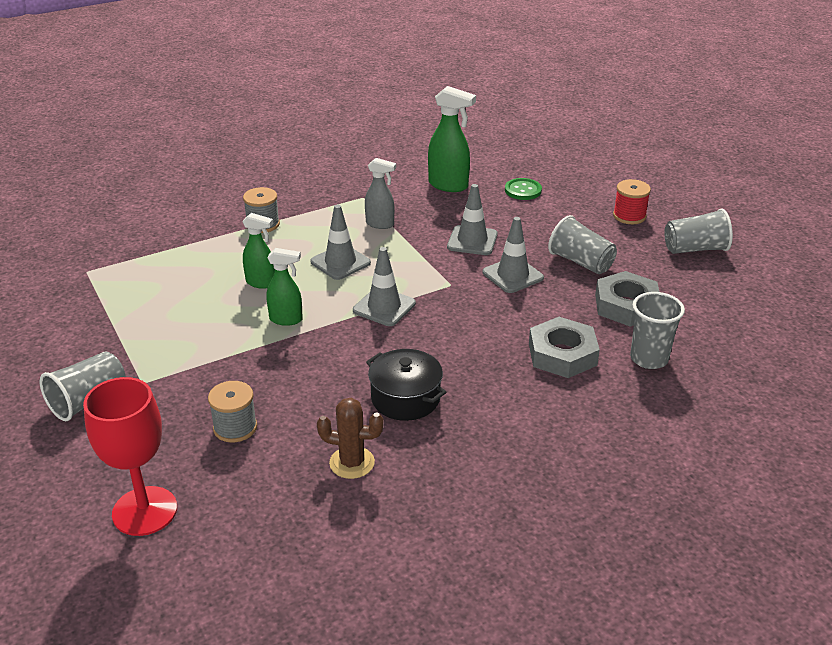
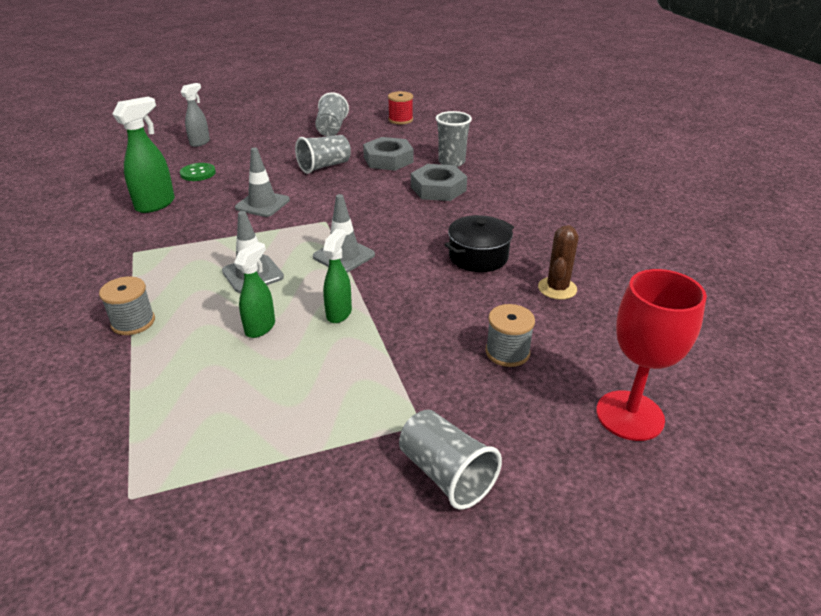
camera: 80 degrees left, 0 degrees up
(380, 224) = (197, 246): grey spray bottle -> grey spray bottle (200, 142)
(512, 275) = (327, 193): grey traffic cone -> none
(629, 216) = (273, 141): red spool -> red spool (400, 120)

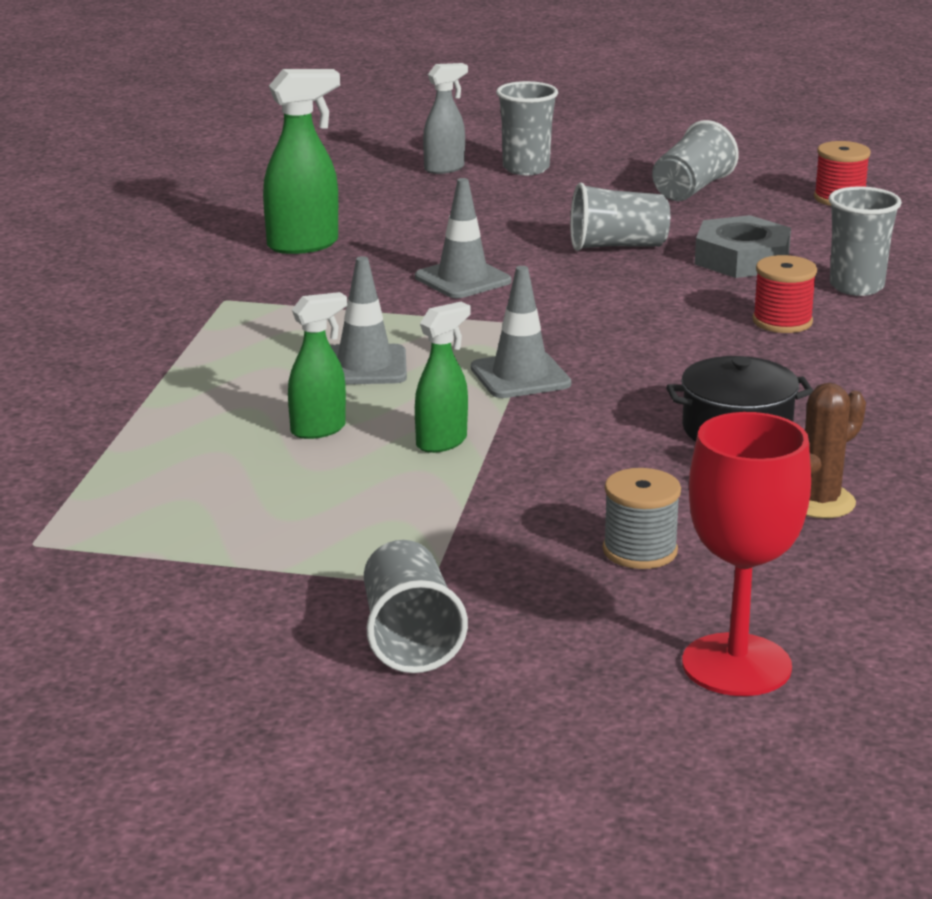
camera: 30 degrees right, 10 degrees down
(133, 322) = (162, 381): grey spool -> none
(198, 173) = (402, 214): green button -> none
(242, 134) = (526, 168): none -> grey cup
(438, 189) = (782, 321): grey nut -> red spool

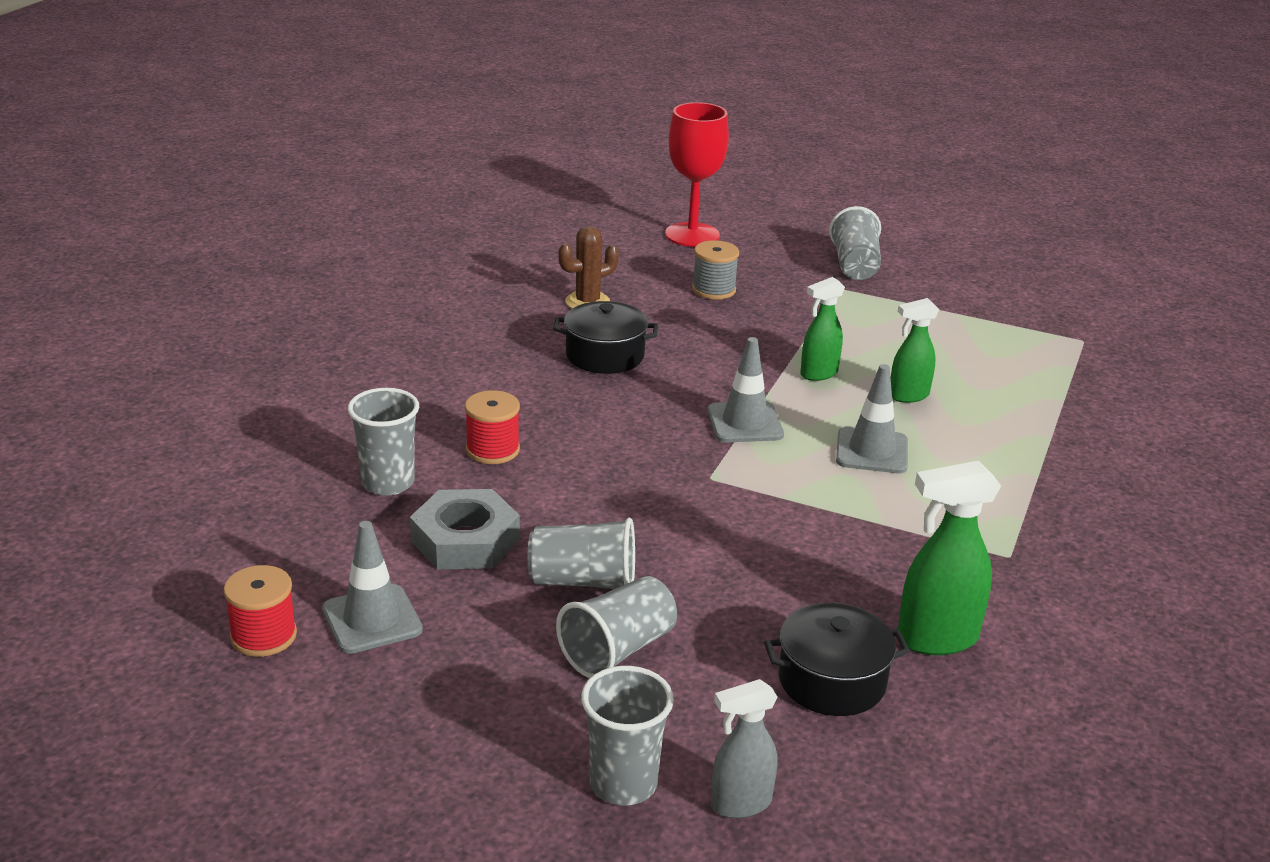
camera: 170 degrees left, 5 degrees up
(390, 218) = (831, 681): none -> black pot
(462, 279) = (766, 551): grey traffic cone -> grey traffic cone (372, 619)
(691, 189) = (428, 687): grey cup -> grey cup (618, 650)

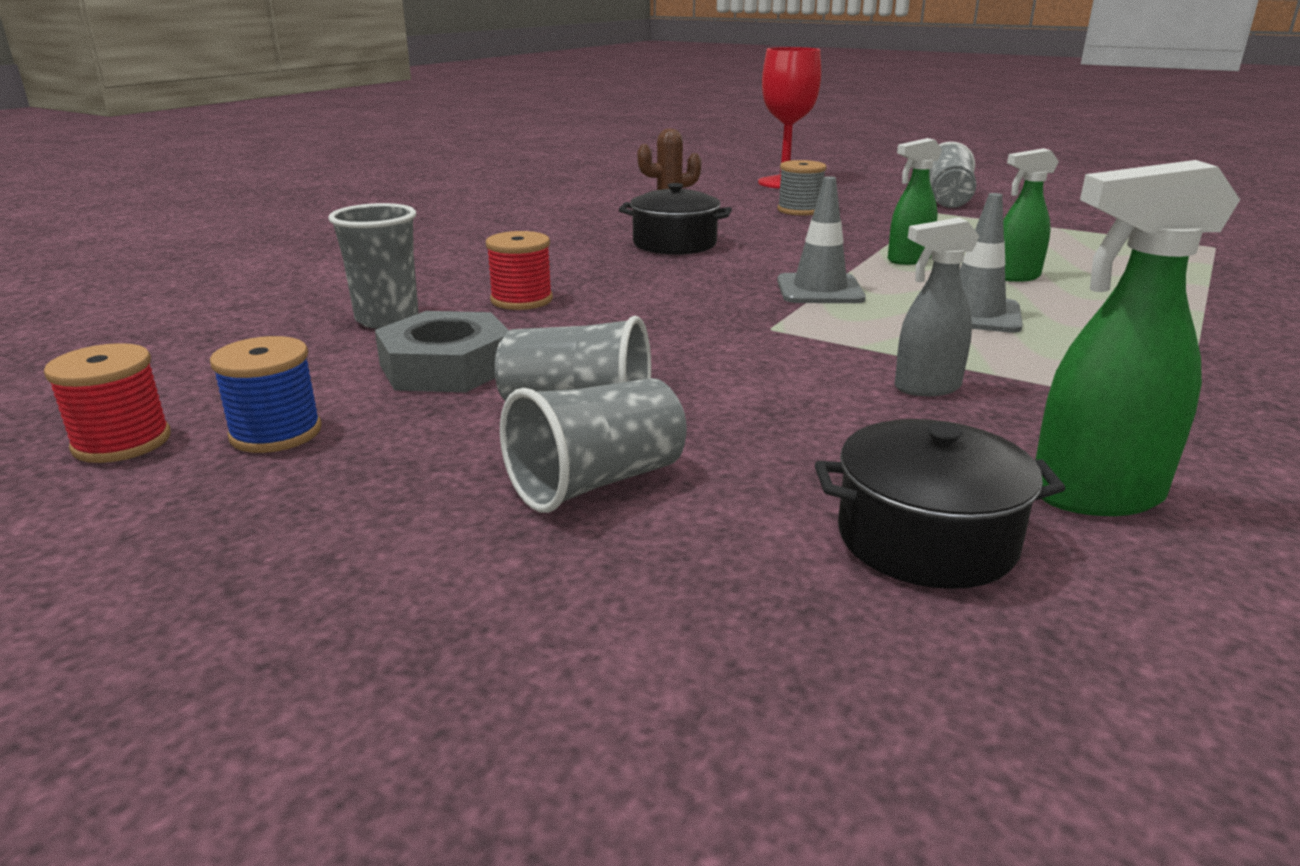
camera: 10 degrees right, 5 degrees down
(372, 619) = (276, 433): grey traffic cone -> blue spool
(623, 784) = (534, 668): grey cup -> none
(740, 804) = (744, 722): grey spray bottle -> grey spray bottle (926, 388)

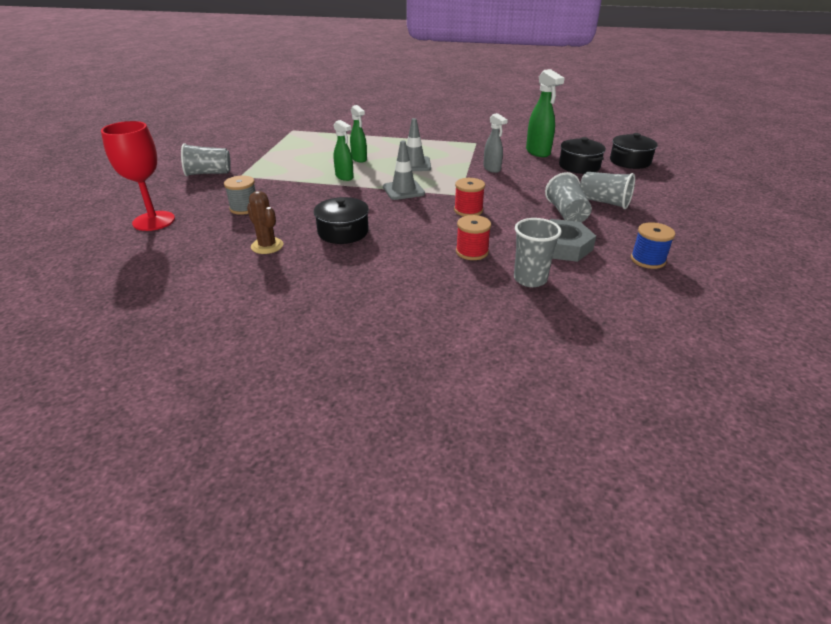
camera: 110 degrees left, 10 degrees up
(122, 442) = (694, 288): red spool -> red spool (468, 210)
(972, 716) = (630, 161): none -> black pot

